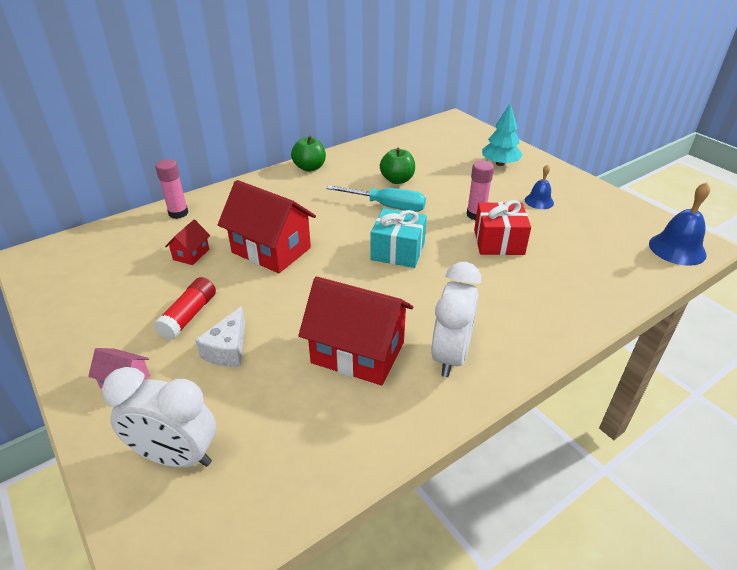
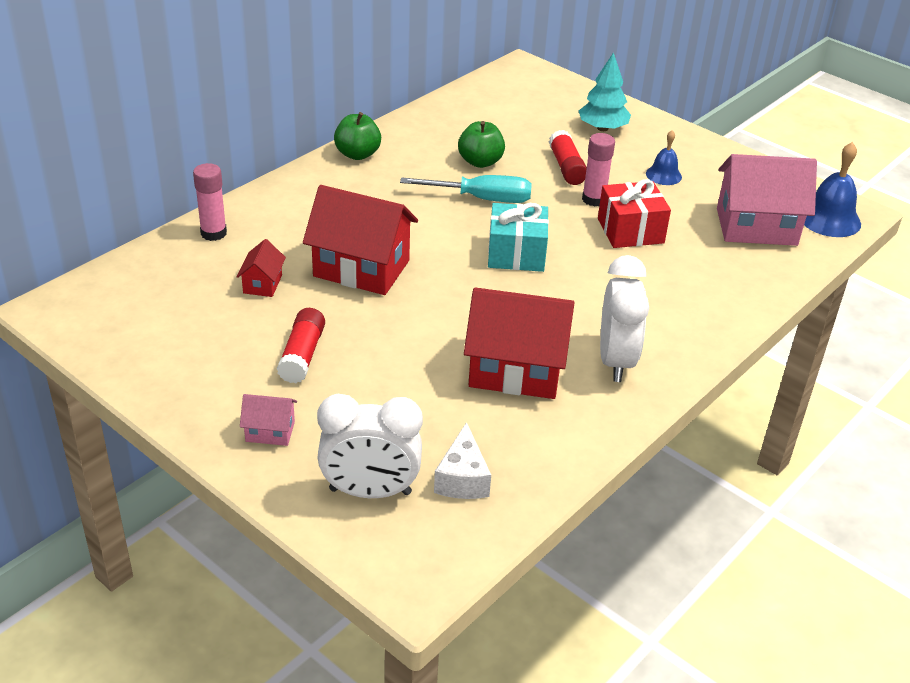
camera: 15 degrees left, 0 degrees up
(228, 349) = (369, 385): white cheese -> white cheese (462, 478)
(462, 189) = (566, 167): none -> red glue stick
(609, 249) = (756, 227): none -> pink house

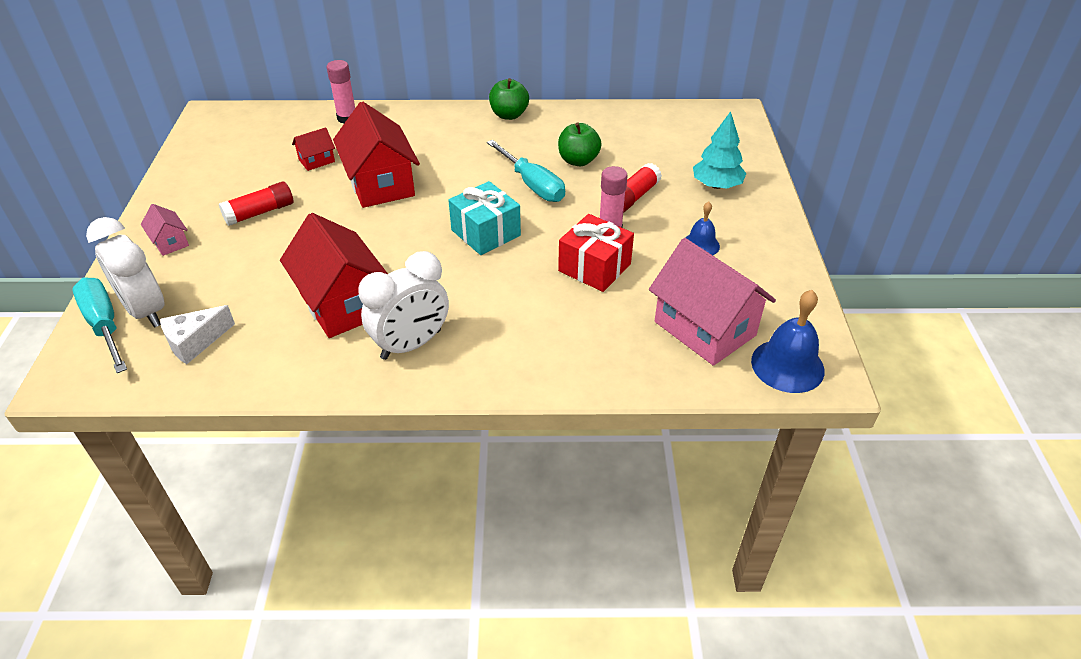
camera: 50 degrees right, 5 degrees up
(356, 528) = (104, 324): none -> turquoise screwdriver

